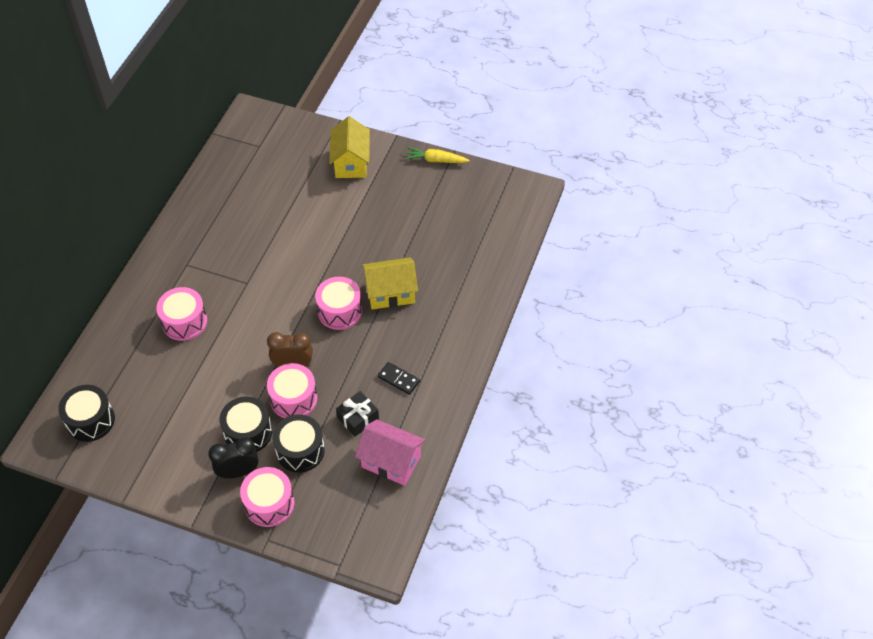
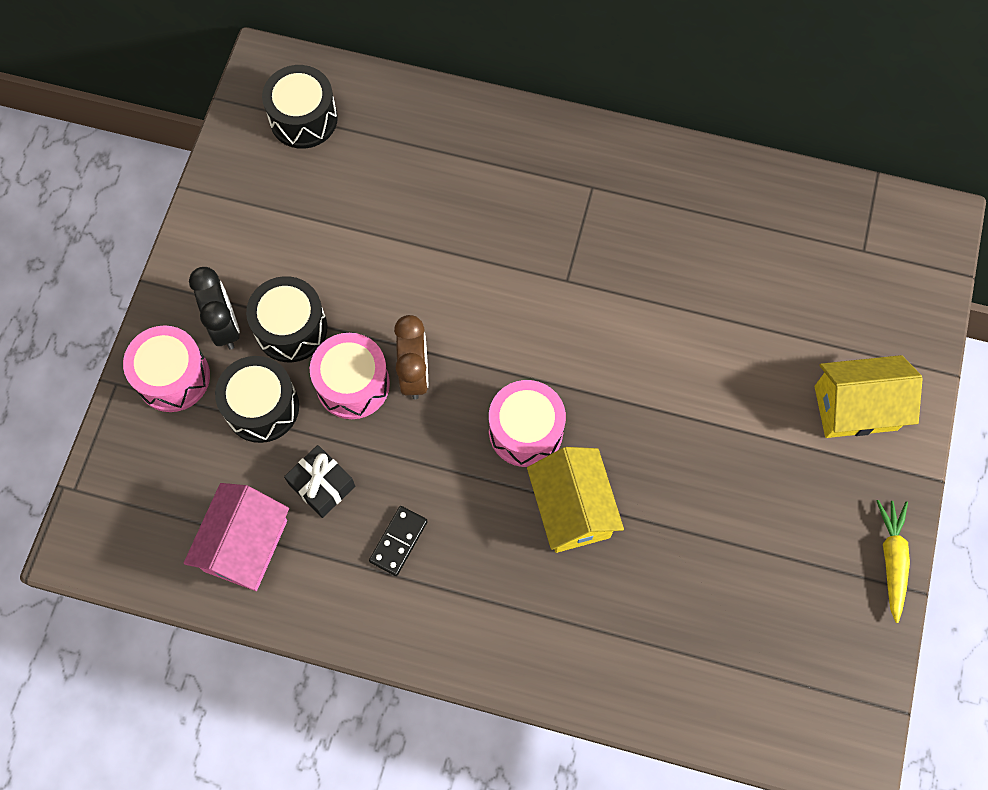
camera: 85 degrees right, 15 degrees up
(184, 322) = (482, 205): pink drum -> none

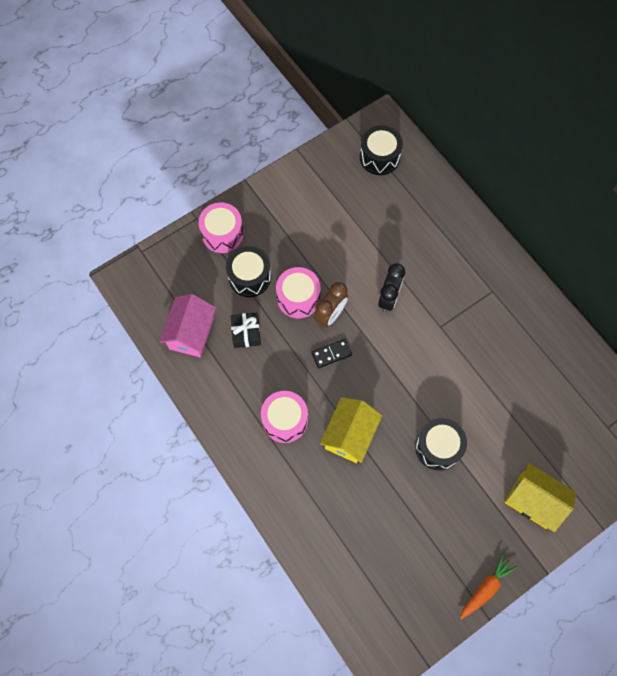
camera: 40 degrees right, 0 degrees up
(225, 326) = (264, 228): black clock -> black clock (388, 298)
(245, 545) = (191, 333): pink house -> pink house turned 45 degrees counterclockwise
(291, 328) = (292, 251): black drum -> black drum (438, 447)
(398, 541) = (258, 385): black domino -> black domino (331, 354)
(525, 431) = (359, 382): pink drum -> pink drum (285, 420)
(891, 560) = (485, 588): yellow carrot -> orange carrot

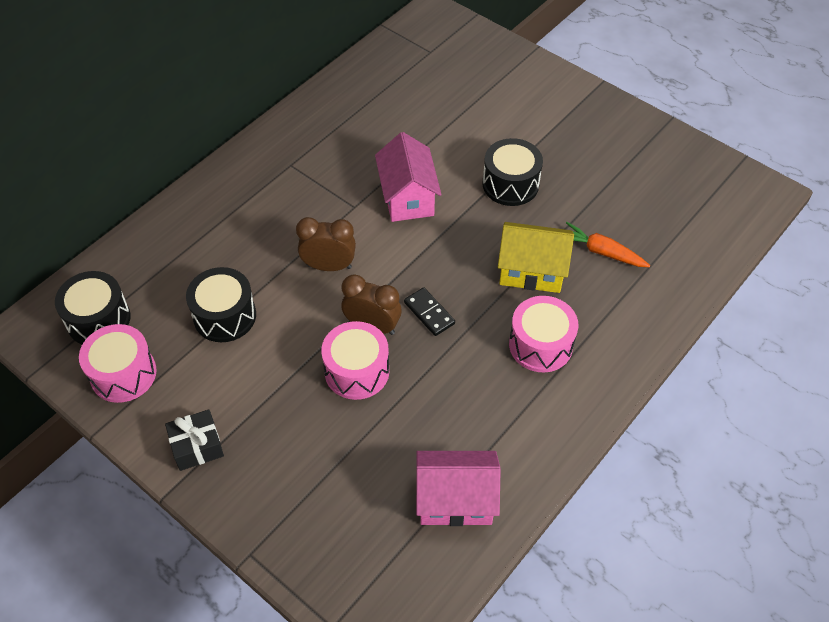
camera: 105 degrees left, 15 degrees down
(222, 234) = (271, 503): pink drum -> pink drum (123, 374)
(246, 333) = (431, 424): black gift -> black gift (197, 446)
(249, 277) = (339, 443): black drum -> black drum (225, 316)
(388, 298) = (329, 266): black clock -> brown clock
(441, 366) = (407, 197): none -> pink house
(485, 588) = (645, 122): orange carrot -> orange carrot (602, 252)
(533, 500) = (535, 98): yellow house -> none

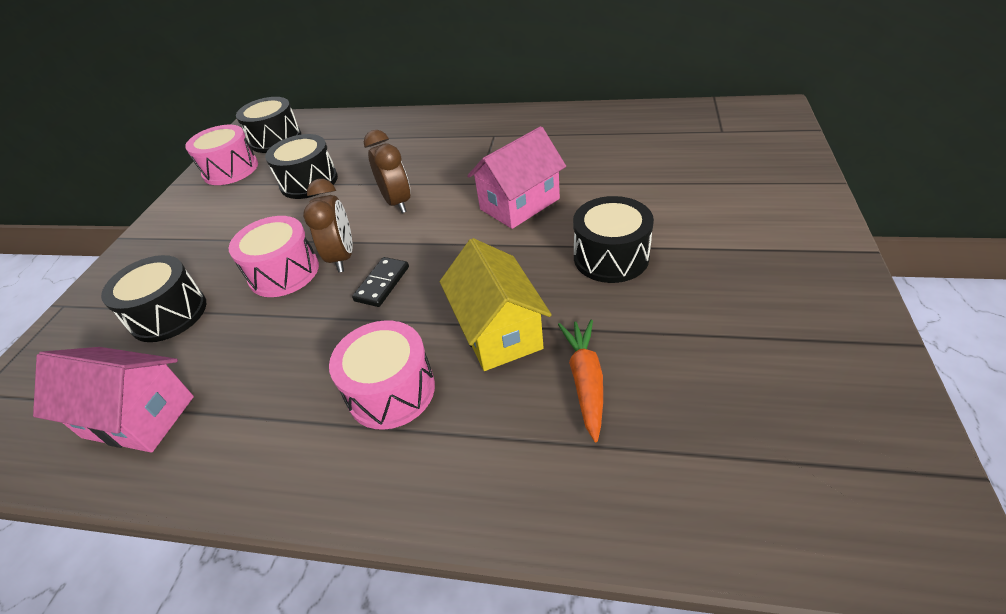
camera: 65 degrees right, 10 degrees down
(197, 446) = (171, 229): black gift -> none
(342, 465) = (169, 314): none -> black drum
(455, 500) = (139, 417): pink house -> pink house turned 45 degrees counterclockwise

